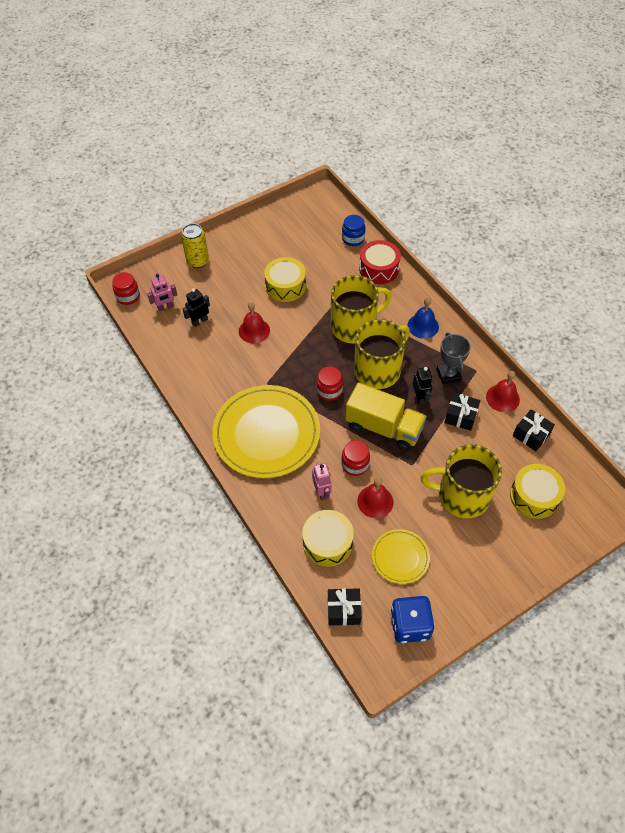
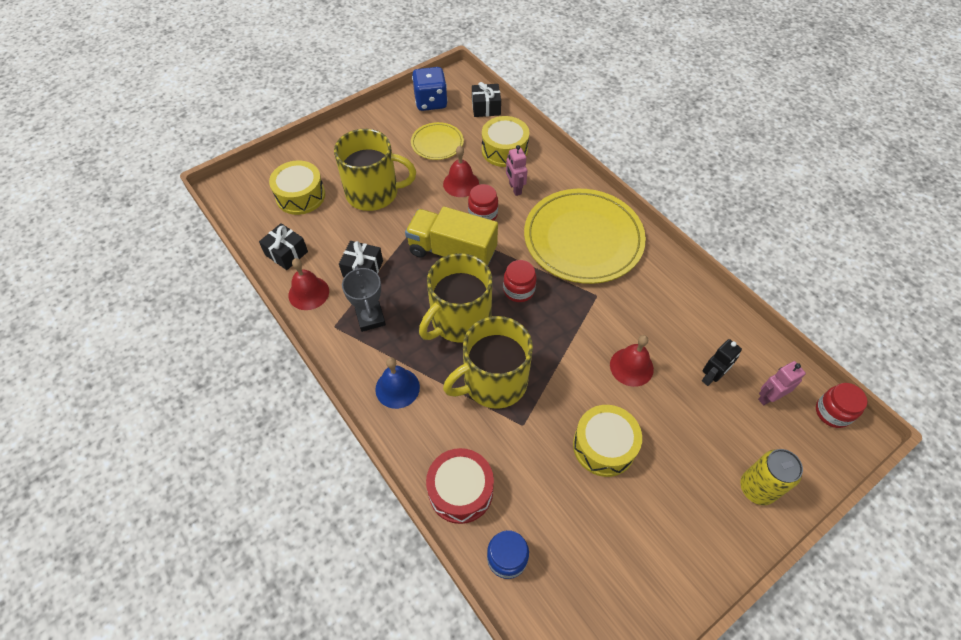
camera: 175 degrees right, 0 degrees up
(420, 398) = (409, 287): black robot -> none

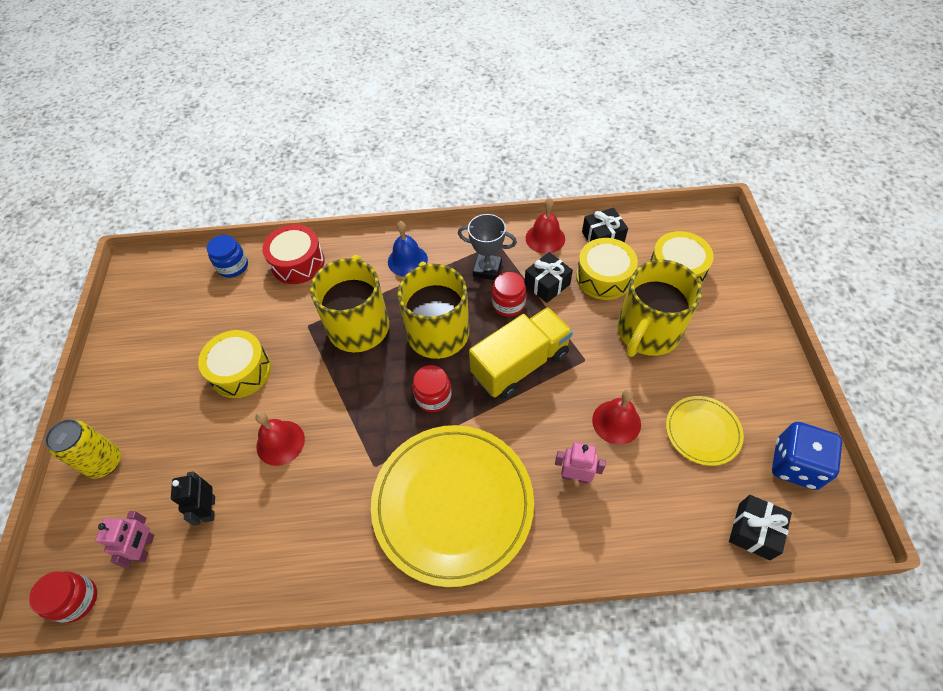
camera: 125 degrees right, 0 degrees up
(483, 214) = (554, 419): red jar -> red jar (508, 304)
(504, 150) = (652, 505): yellow drum -> yellow drum (603, 277)

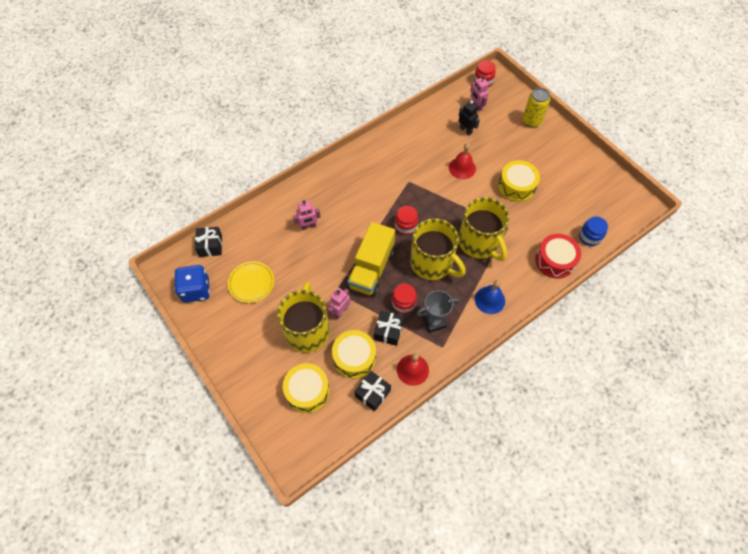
camera: 145 degrees right, 5 degrees up
(452, 504) = (360, 185): yellow plate -> none
(593, 333) = (340, 311): none -> pink robot
(616, 422) = (300, 264): red bell -> none

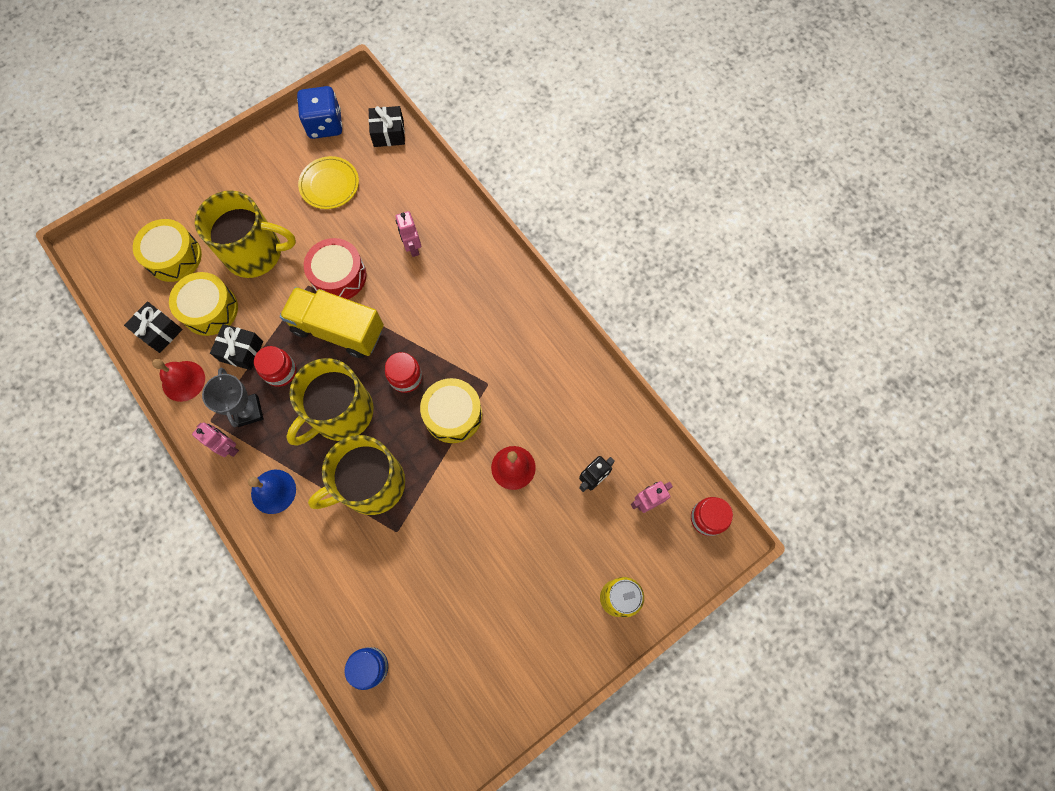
camera: 90 degrees right, 10 degrees up
(340, 311) = (277, 291): pink robot -> pink robot (228, 446)
(516, 186) = (474, 554): yellow drum -> yellow drum (453, 415)
(555, 260) = (330, 600): red drum -> red drum (339, 276)

